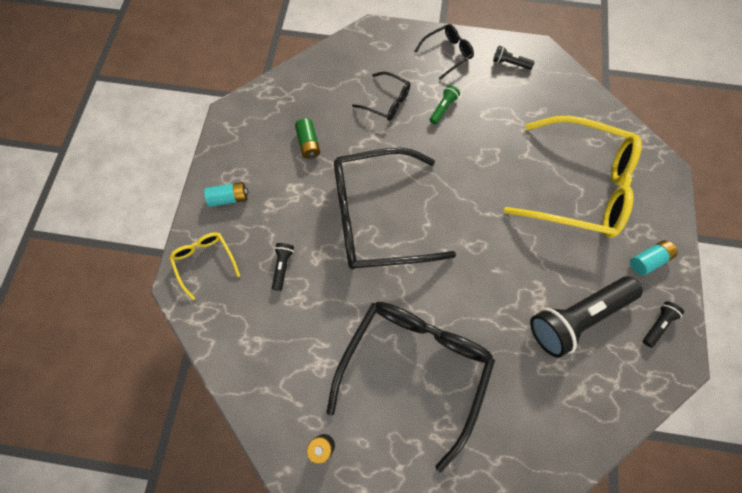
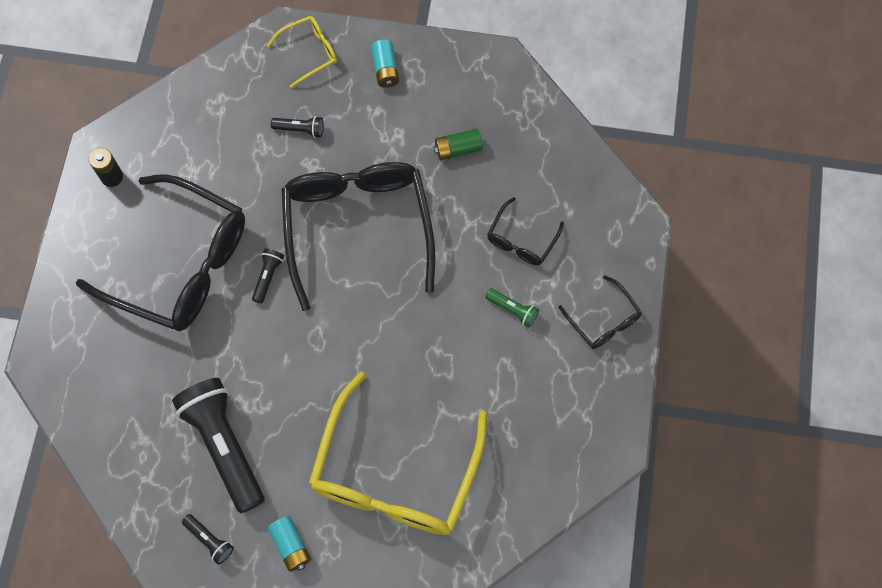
camera: 90 degrees right, 0 degrees up
(510, 63) = (591, 404): black flashlight -> black flashlight (268, 277)

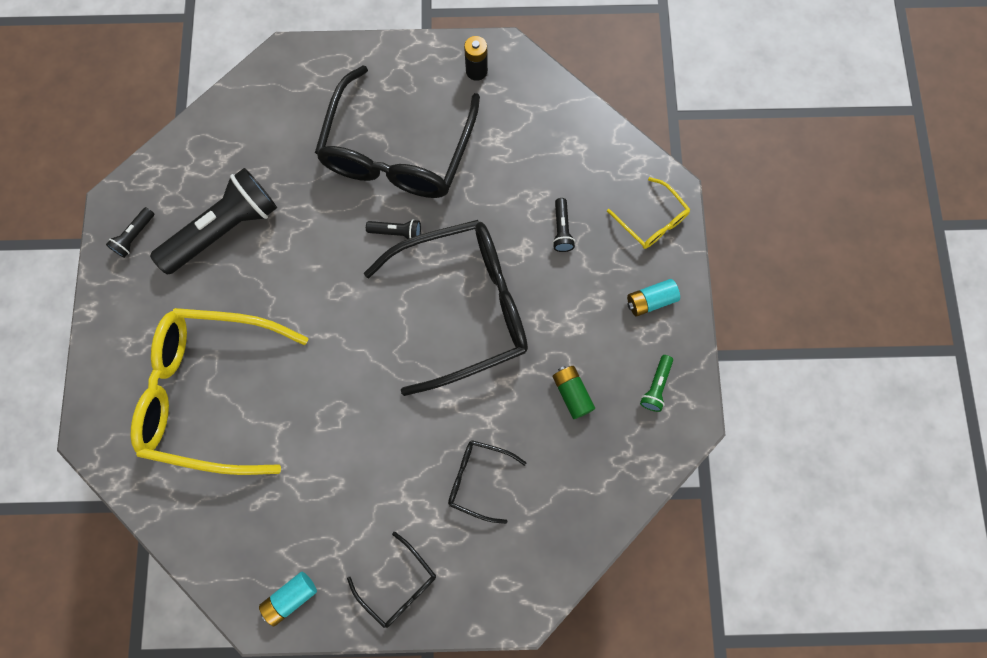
camera: 80 degrees right, 5 degrees up
(291, 545) = (134, 308): turquoise battery -> turquoise battery (290, 597)
(512, 310) = (397, 482): green flashlight -> green flashlight (656, 386)
(604, 321) = (399, 585): black glasses -> black glasses turned 90 degrees counterclockwise

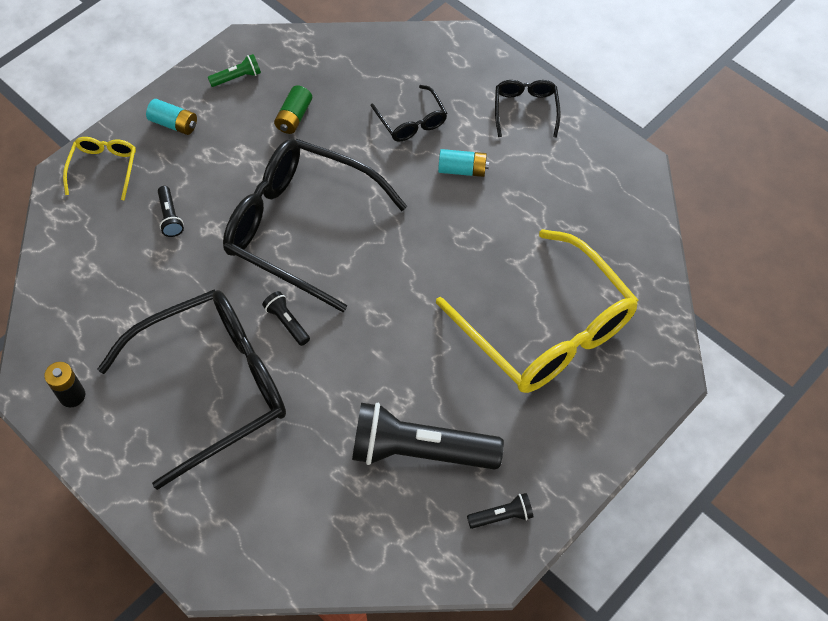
camera: 135 degrees left, 15 degrees down
(290, 597) = (604, 157): turquoise battery -> turquoise battery (462, 170)
(561, 230) = (170, 217): black flashlight -> black flashlight turned 120 degrees clockwise

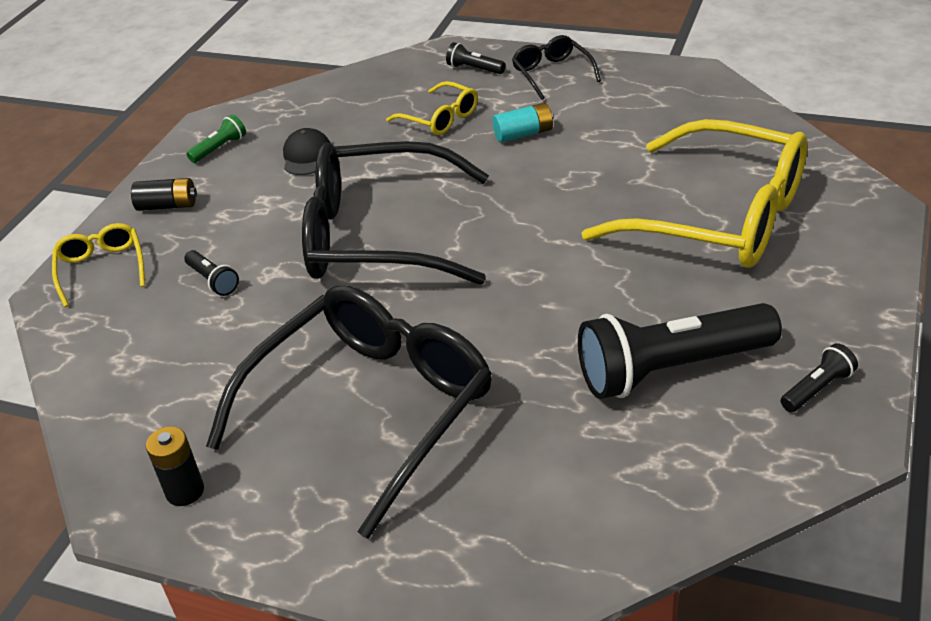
camera: 20 degrees left, 20 degrees down
(174, 124) = (168, 206): turquoise battery -> black battery
(287, 322) = (422, 318): black flashlight -> black flashlight (474, 69)
(294, 117) = (307, 156): green battery -> black cap
(412, 122) = (441, 118): black glasses -> yellow glasses

